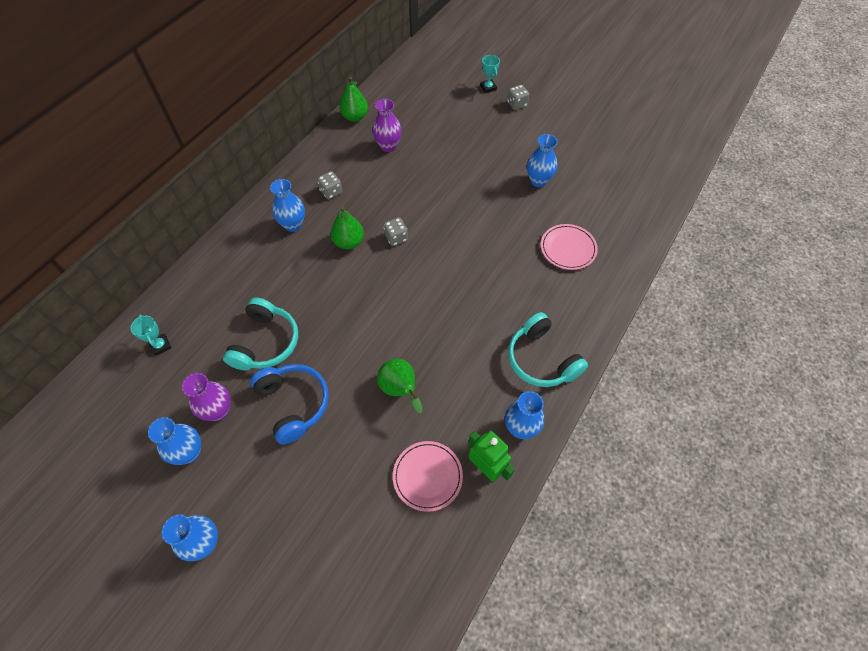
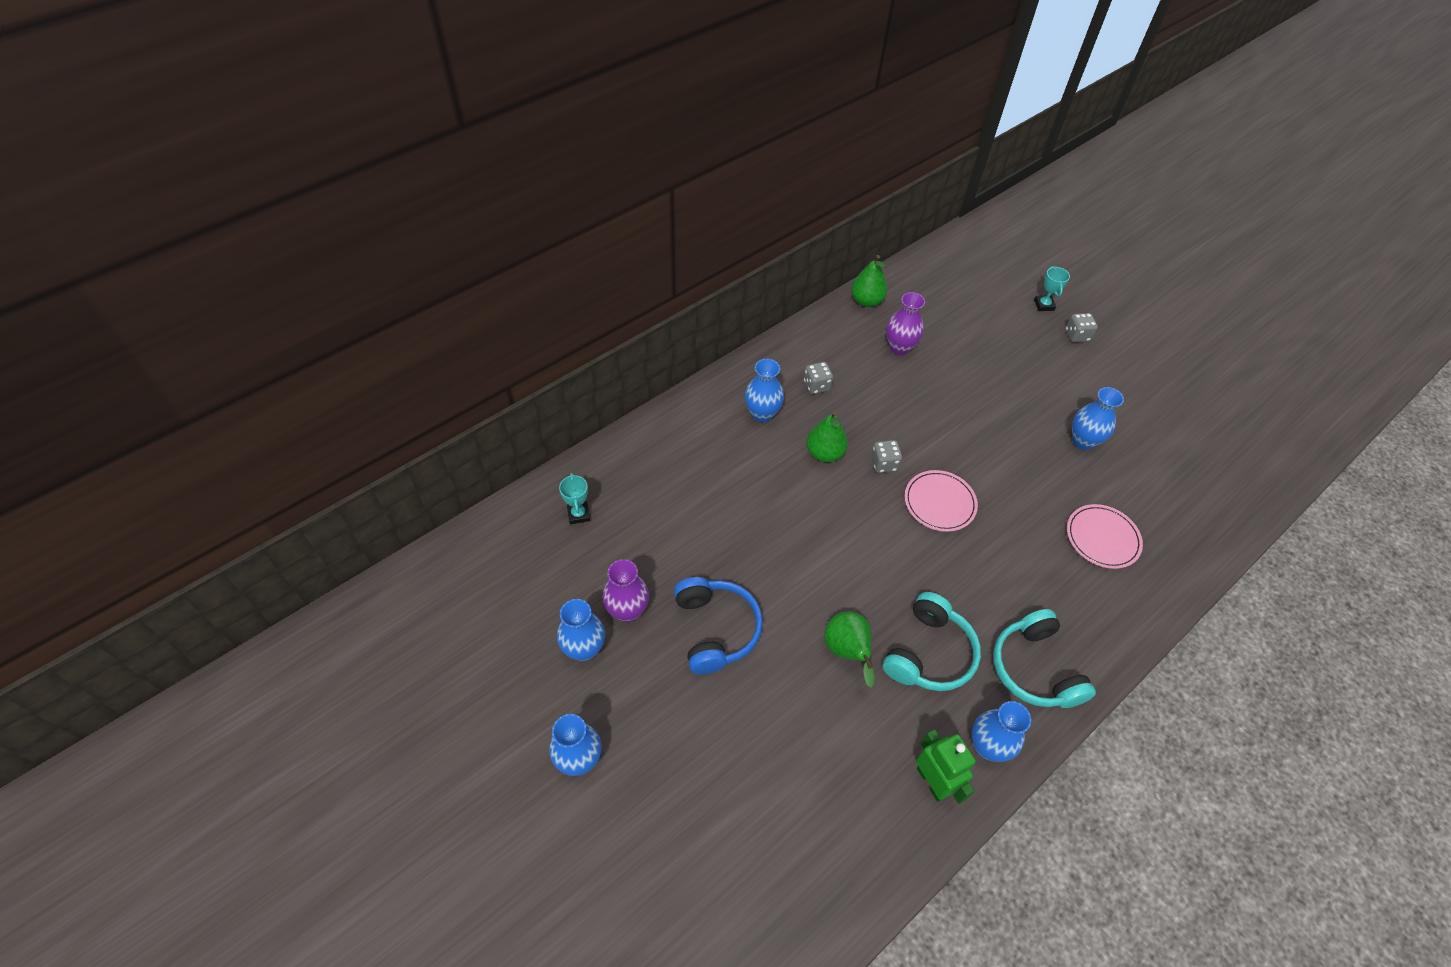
camera: 15 degrees right, 5 degrees down
(265, 342) = (699, 546): turquoise headphones -> turquoise headphones (929, 653)
(427, 476) = (857, 768): pink plate -> pink plate (939, 502)

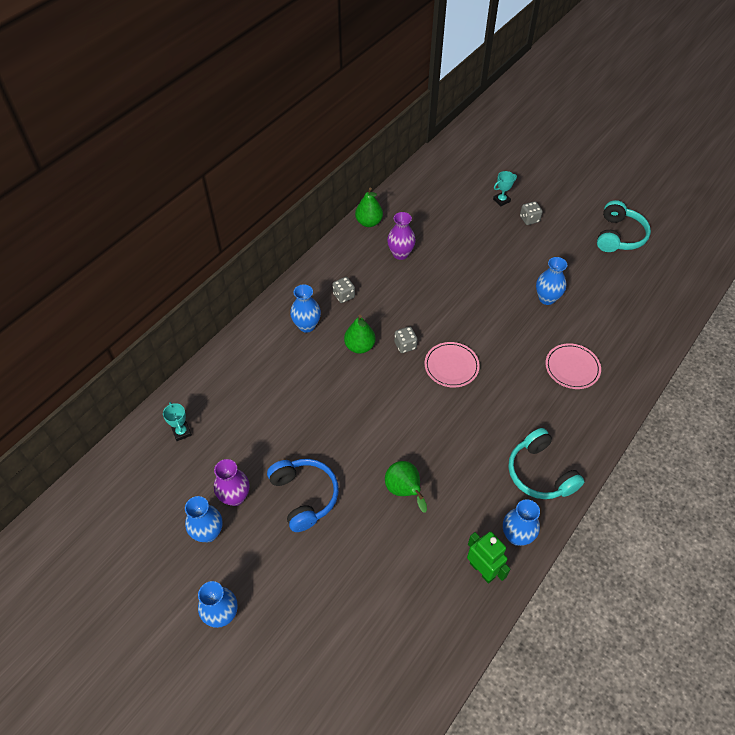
camera: 10 degrees left, 0 degrees up
(929, 653) = (463, 479): turquoise headphones -> turquoise headphones (619, 236)
(1044, 305) = (501, 200): turquoise trophy -> turquoise trophy turned 75 degrees clockwise

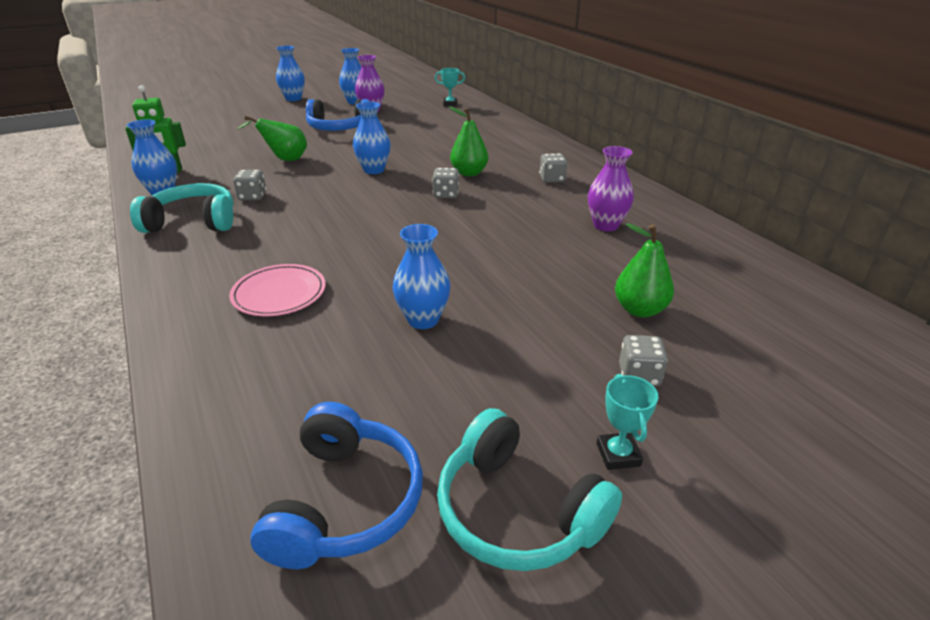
camera: 115 degrees right, 20 degrees down
(307, 326) = (522, 156): blue vase -> blue vase (374, 170)
(369, 222) = (684, 218): green pear -> green pear (639, 310)
(451, 366) = (387, 212): pink plate -> none
(482, 464) = (252, 197): none -> grey dice
(501, 200) = (712, 358): turquoise trophy -> turquoise trophy (618, 454)
(652, 278) = (345, 502): none -> blue headphones

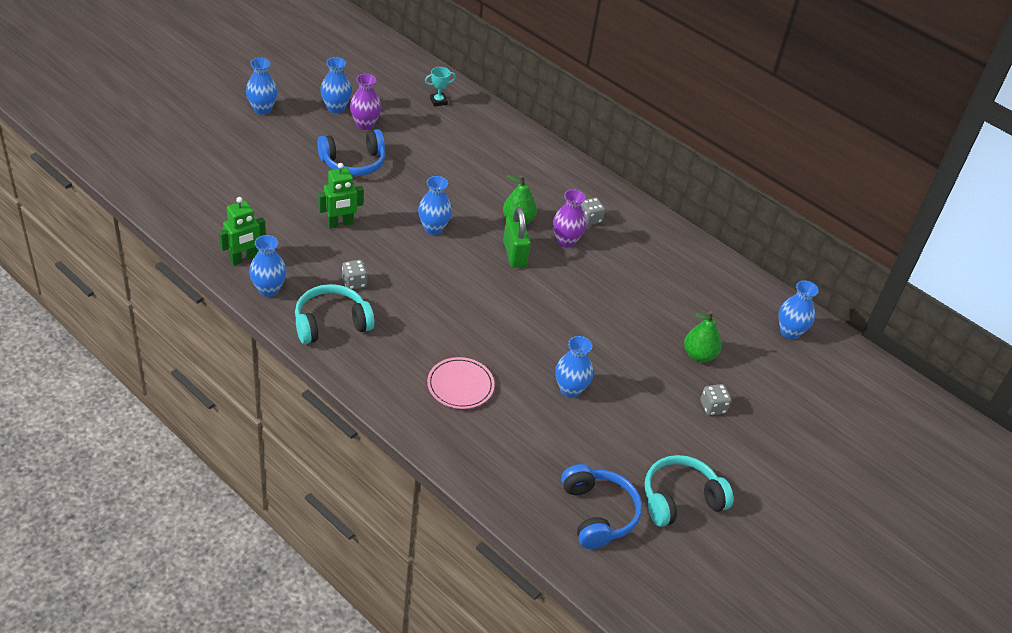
camera: 25 degrees left, 10 degrees up
(284, 159) = (340, 224): green pear -> green robot
(446, 194) = (514, 254): grey dice -> green padlock
(517, 511) = (680, 499): turquoise headphones -> turquoise headphones turned 135 degrees clockwise
(606, 225) = (651, 273): purple vase -> purple vase (566, 241)
(618, 454) = (716, 459): turquoise trophy -> none
(797, 304) = (789, 332): none -> blue vase

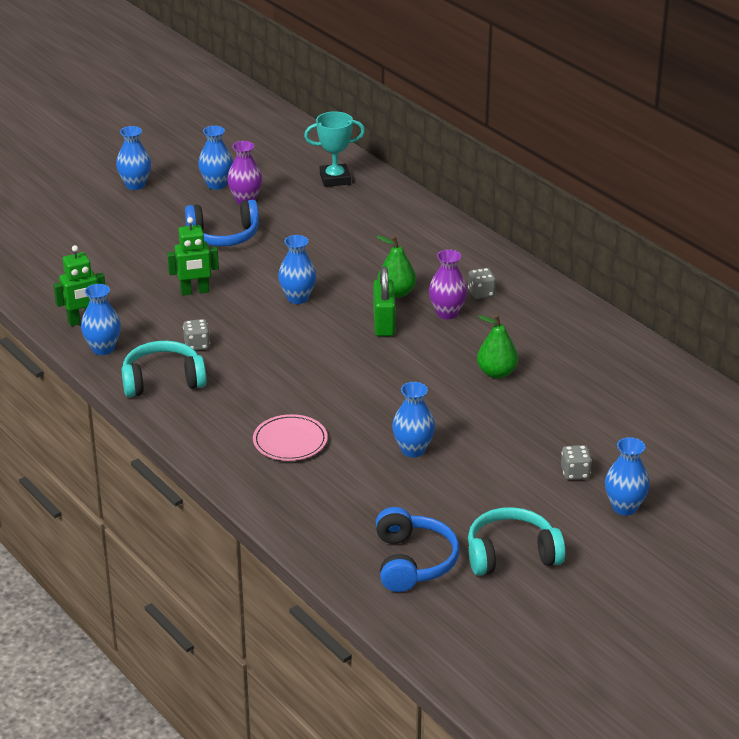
camera: 15 degrees right, 10 degrees down
(438, 101) = (335, 179): turquoise trophy -> turquoise trophy, size x1.65
(699, 355) = (573, 424): green pear -> green pear (496, 373)
(789, 332) = (690, 406): blue vase -> blue vase (624, 507)

